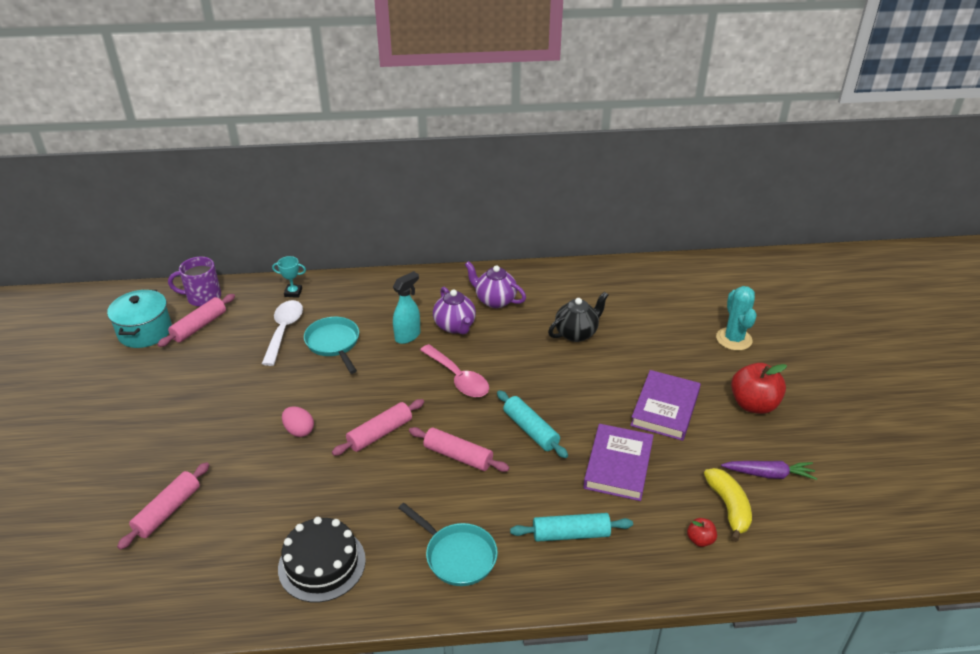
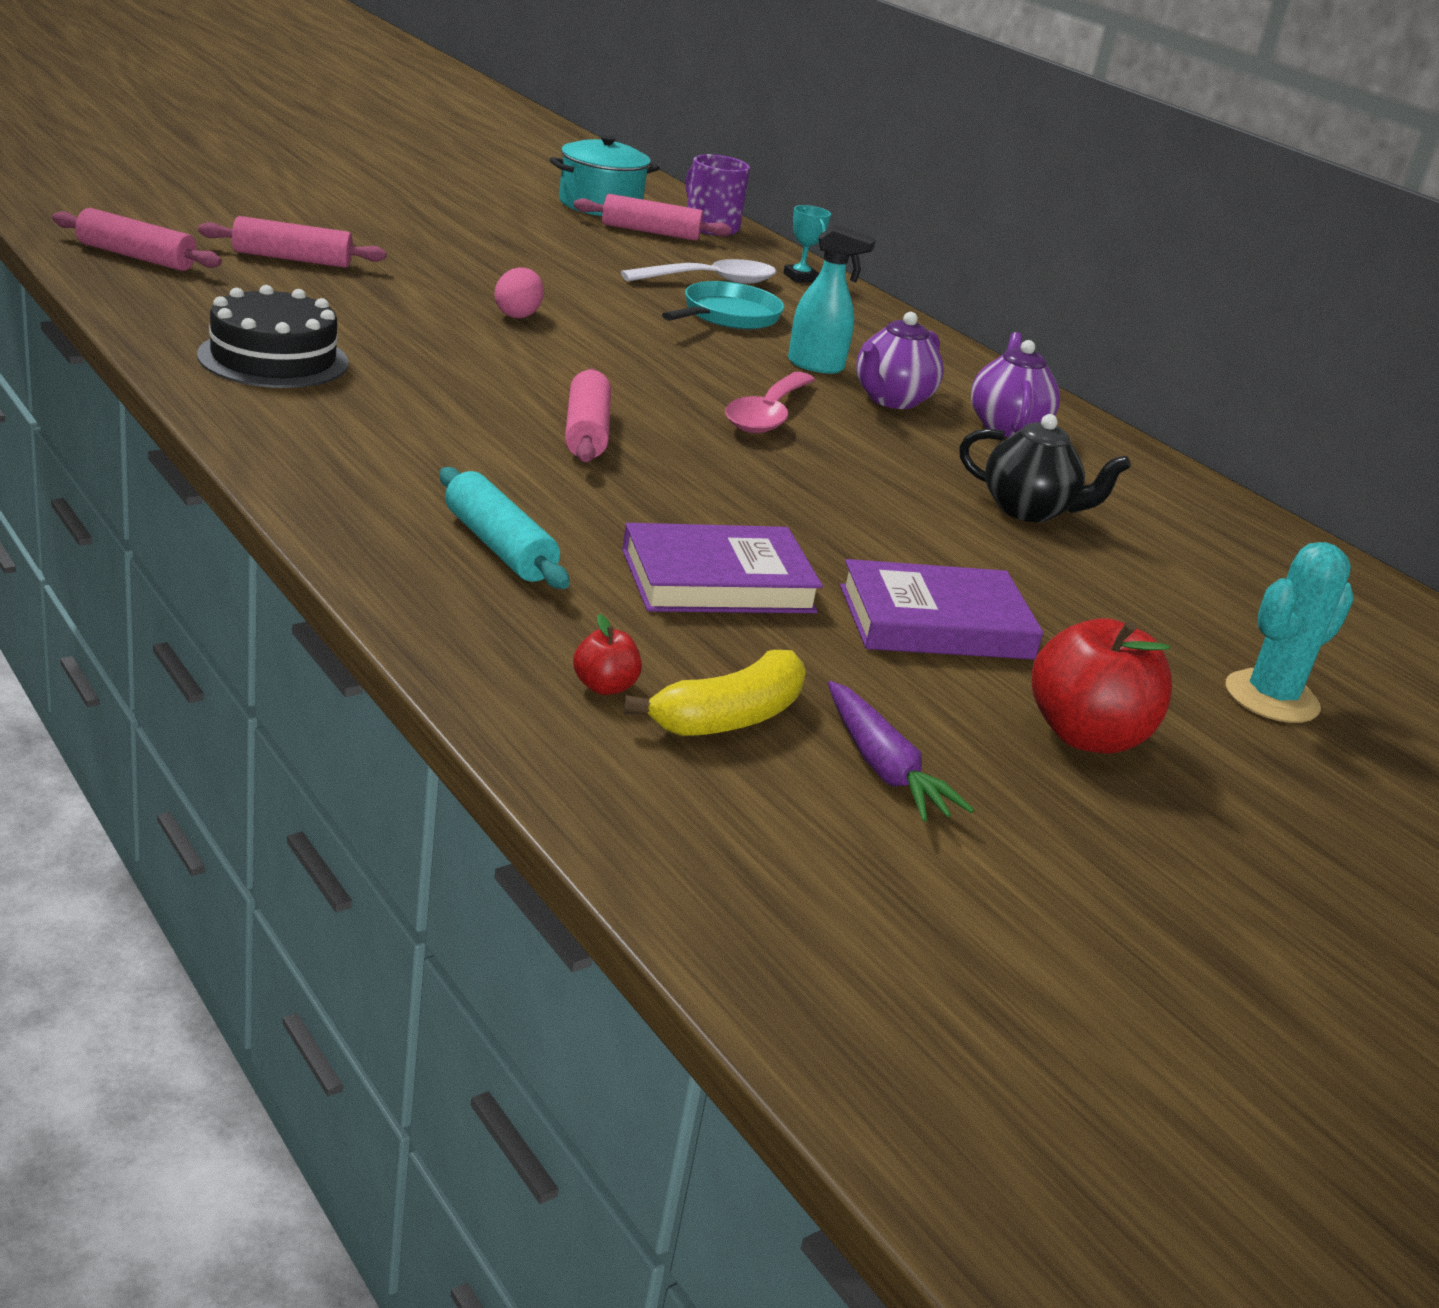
camera: 55 degrees right, 10 degrees down
(380, 433) = (572, 369): pink rolling pin -> pink rolling pin (136, 257)
(457, 556) = (367, 453): turquoise pan -> none
(531, 430) = (716, 488): turquoise rolling pin -> none

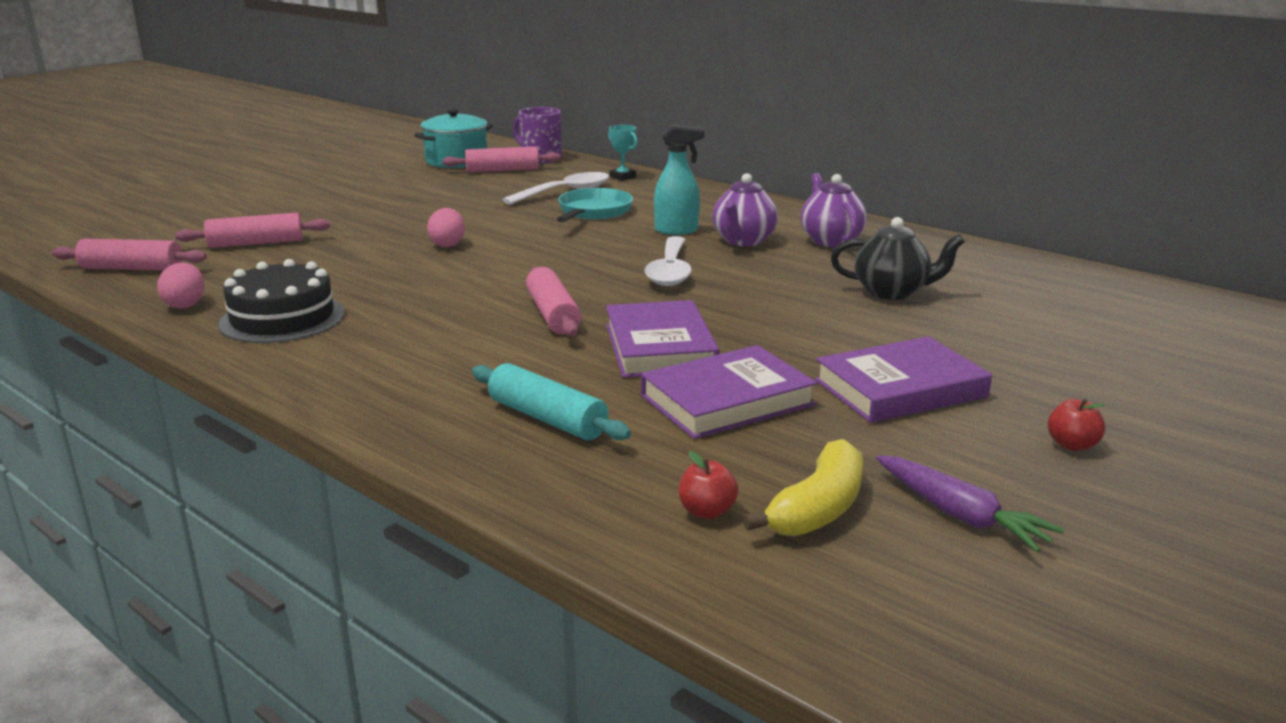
camera: 10 degrees left, 5 degrees down
(174, 315) = (185, 305): none -> pink egg
(685, 502) = (660, 347): none -> purple book
(768, 415) = (670, 271): pink spoon -> white spoon
(1086, 736) = (1072, 445): red apple -> red apple, size x0.48
(1271, 698) = (1158, 380): turquoise cactus -> none

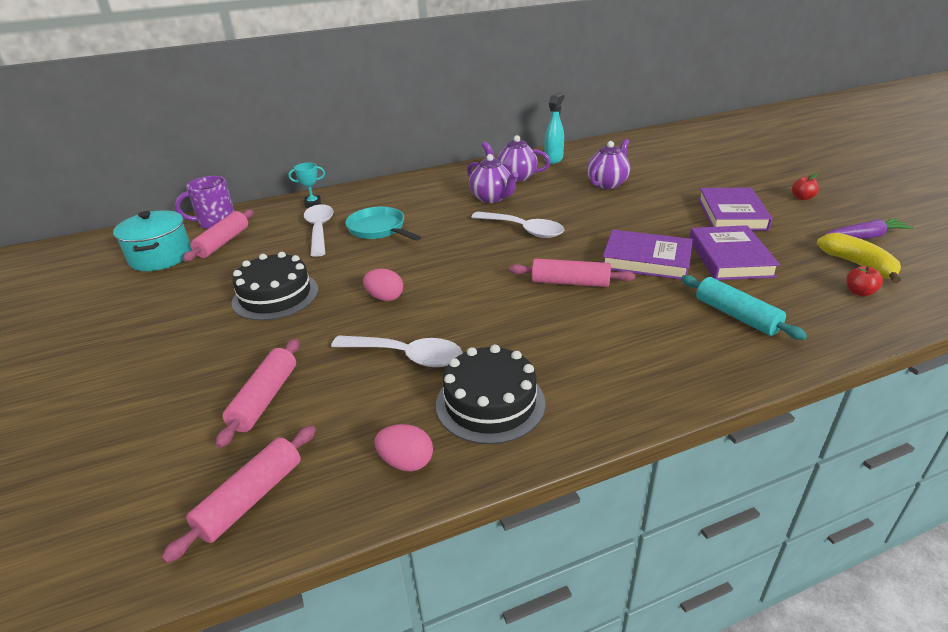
camera: 60 degrees left, 10 degrees up
(345, 273) = (406, 356): none -> white spoon
(419, 208) = (275, 296): none -> black cake
(547, 419) = (736, 316): turquoise rolling pin -> turquoise rolling pin turned 75 degrees clockwise
(677, 230) = (451, 212): turquoise spray bottle -> turquoise spray bottle (553, 159)
(892, 292) = (607, 184): black teapot -> purple teapot

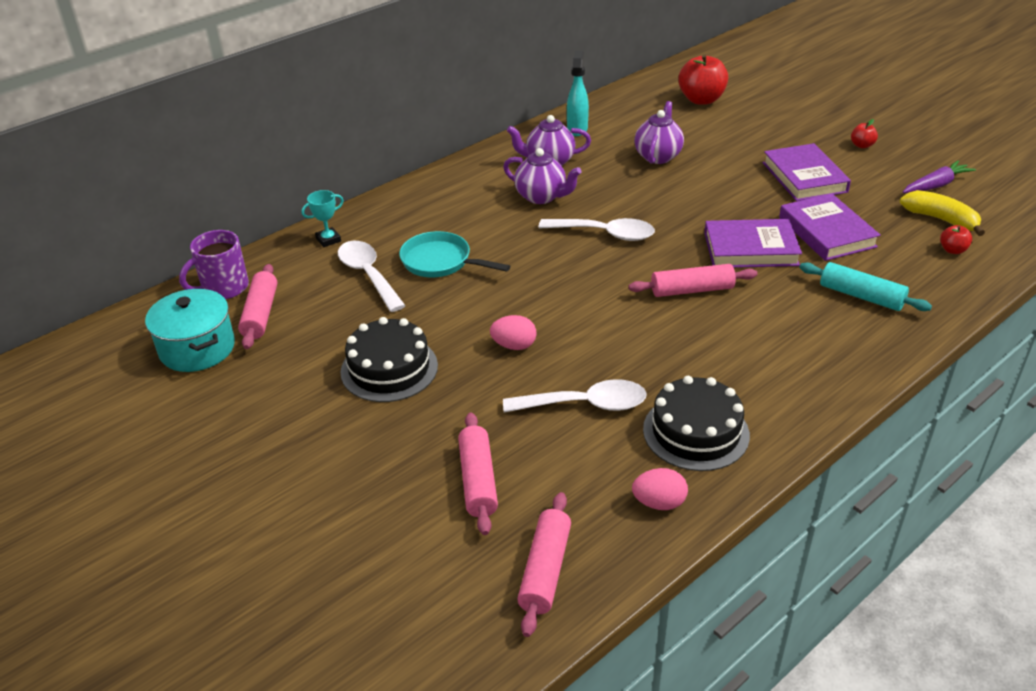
camera: 20 degrees left, 5 degrees up
(670, 152) = (701, 100): none -> red apple

